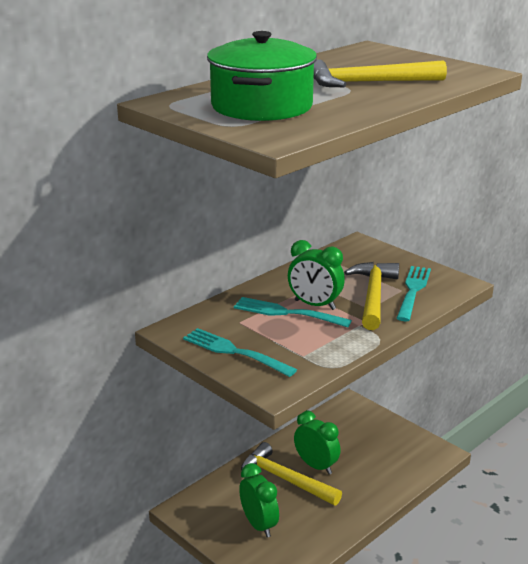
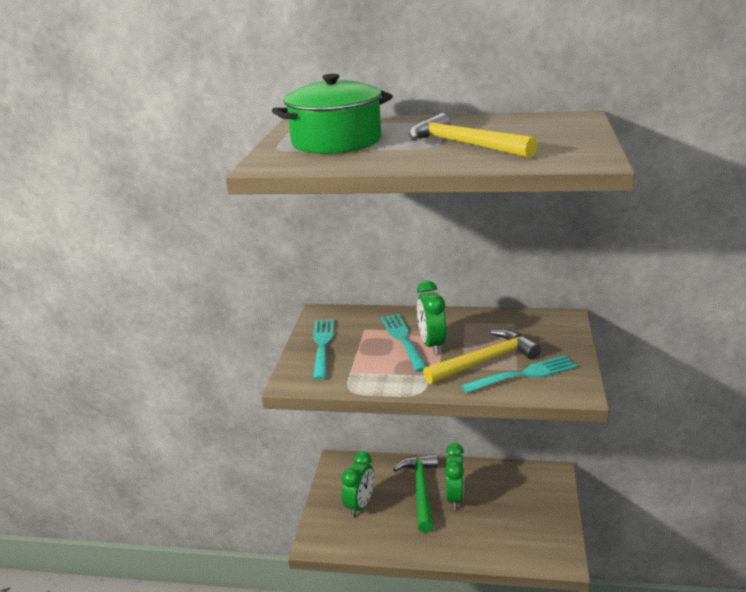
camera: 55 degrees right, 0 degrees up
(284, 479) = (421, 490): yellow hammer -> green hammer

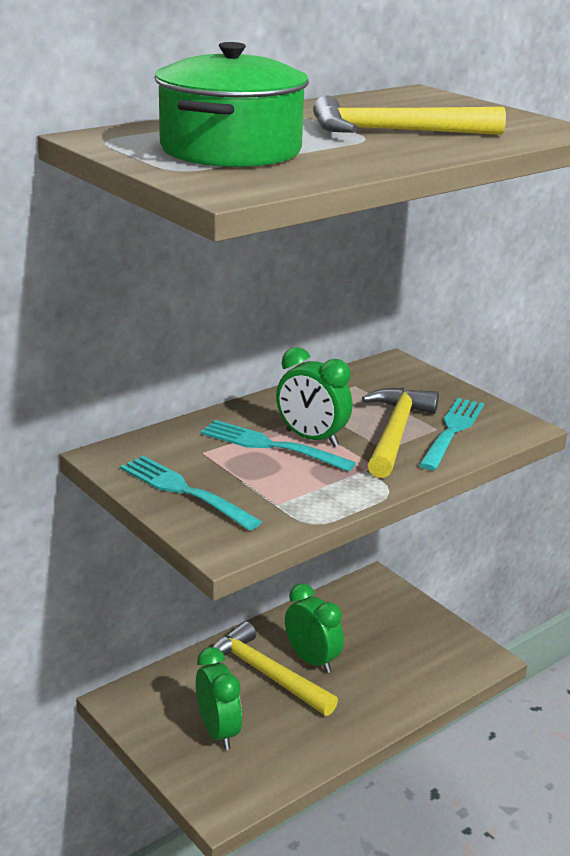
camera: 50 degrees left, 0 degrees up
(421, 490) = (266, 674): green hammer -> yellow hammer

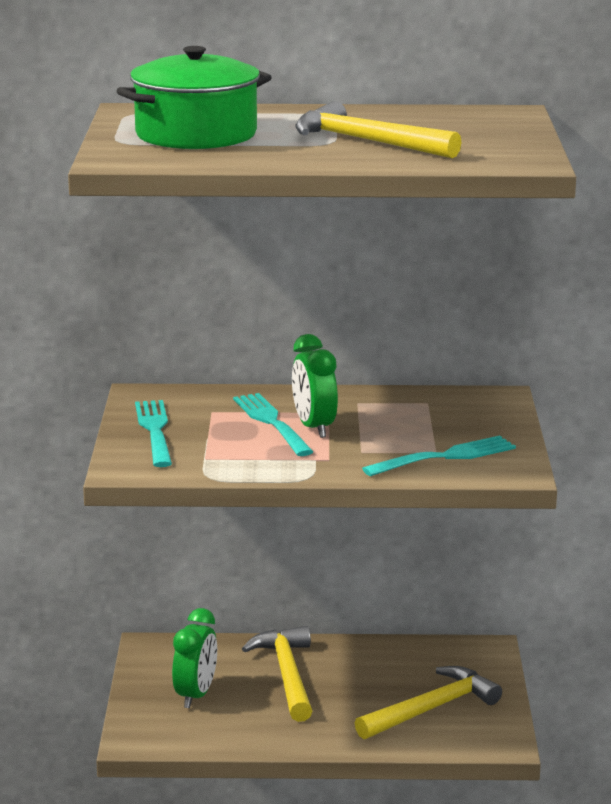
camera: 40 degrees right, 5 degrees down
(312, 660) = (340, 681): green clock -> none
(395, 433) = (392, 444): yellow hammer -> yellow hammer (432, 708)

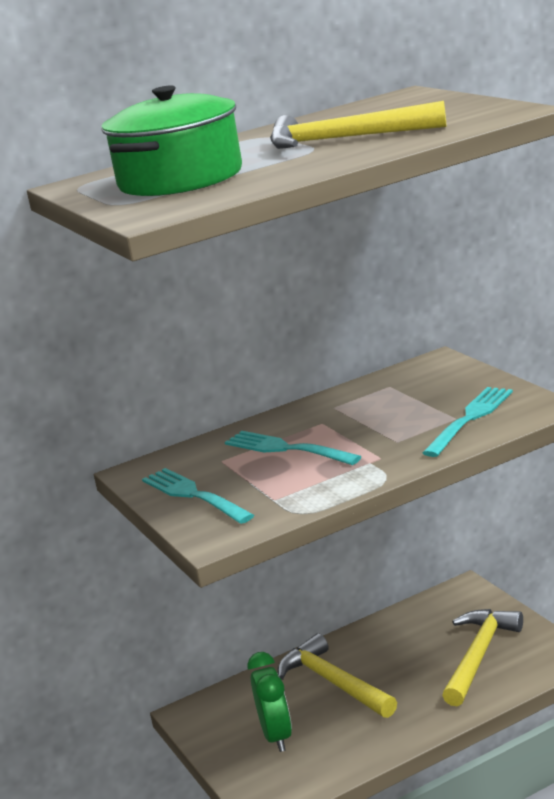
camera: 25 degrees left, 0 degrees up
(314, 427) = (328, 439): green clock -> none

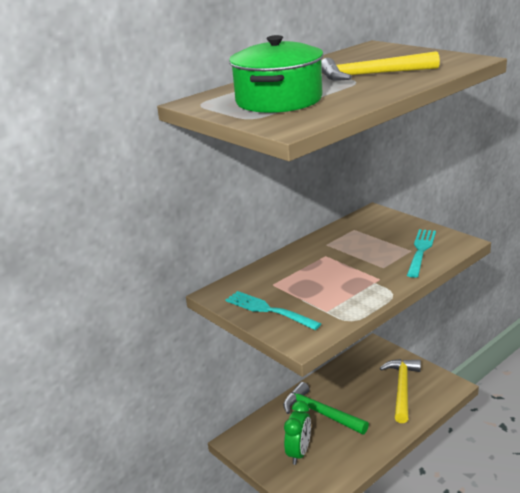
camera: 15 degrees left, 5 degrees up
(277, 736) = (299, 453): green clock -> green clock turned 45 degrees clockwise
(288, 449) = (313, 274): turquoise fork -> none
(334, 682) = (320, 413): yellow hammer -> green hammer

